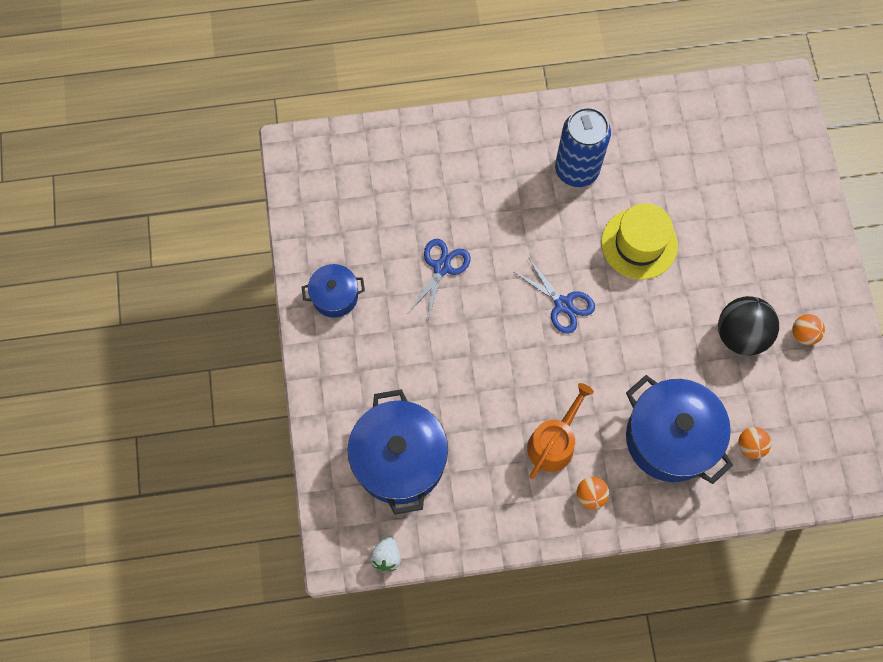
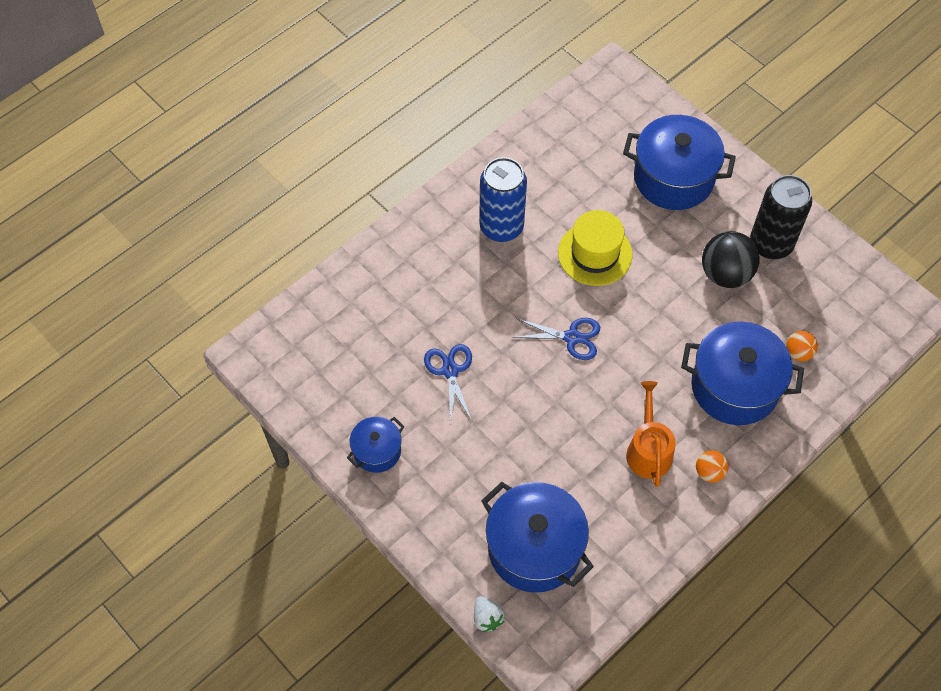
camera: 35 degrees left, 10 degrees down
(386, 556) = (585, 634): white strawberry -> white strawberry (487, 618)
(762, 219) = (673, 178): none -> blue pot
(803, 334) = (771, 244): orange ball -> black can

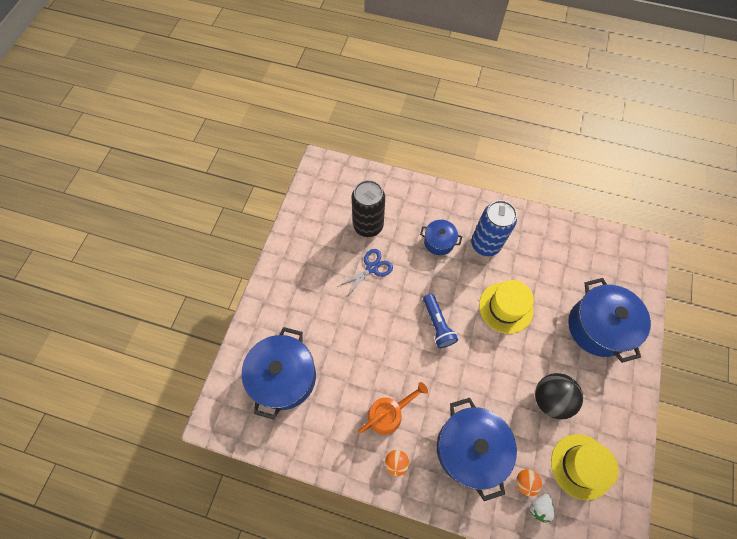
camera: 60 degrees right, 5 degrees up
(377, 451) = (298, 257): blue pot -> blue pot (439, 242)
(487, 618) = (226, 373): white strawberry -> white strawberry (539, 507)
(572, 337) = (437, 324): blue scissors -> blue flashlight
(771, 244) = (596, 419): black can -> black can (368, 226)
(810, 289) = (581, 466): none -> yellow hat

